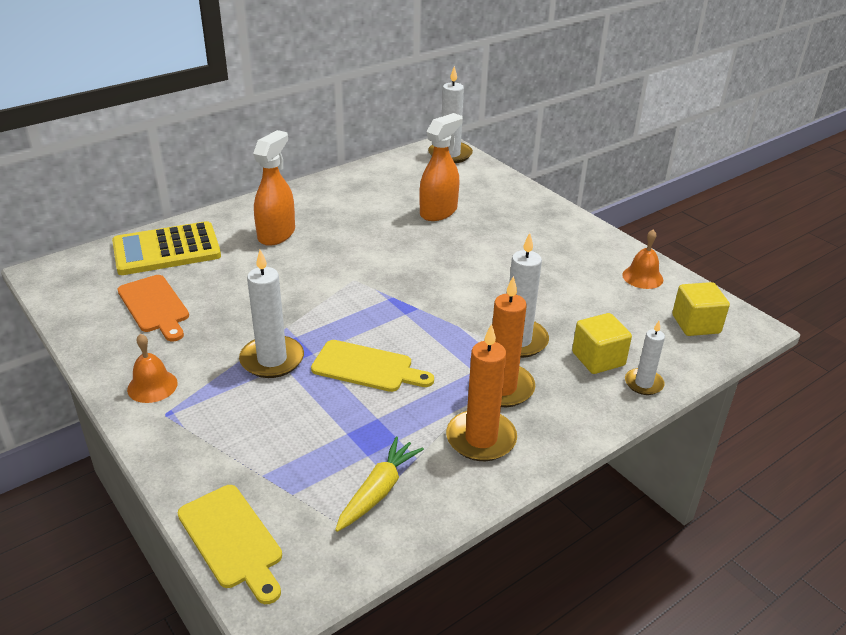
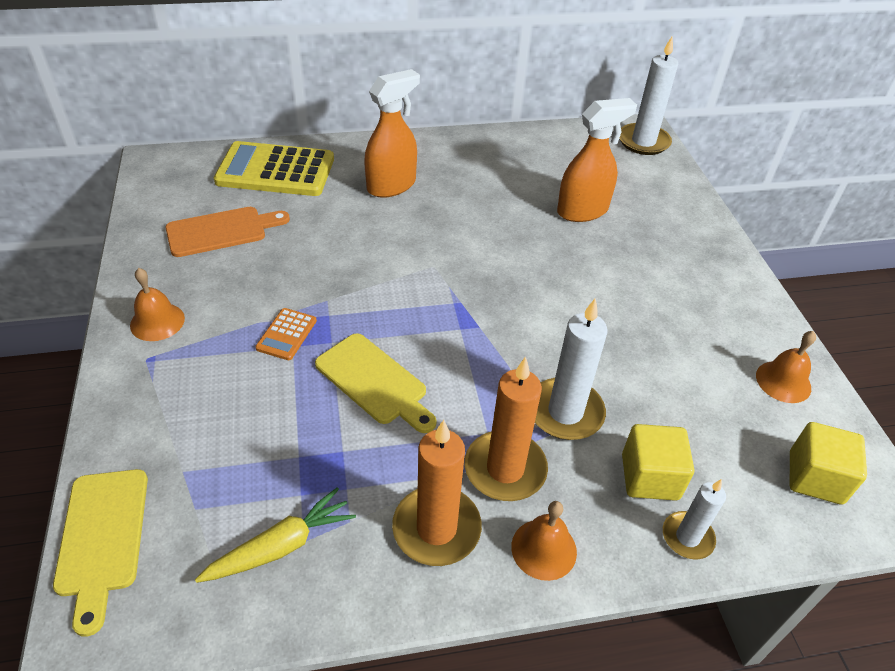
camera: 25 degrees right, 10 degrees up
(155, 306) = (221, 231): orange cutting board -> orange cutting board turned 105 degrees counterclockwise
(272, 360) = (286, 334): white candle -> orange calculator
(560, 423) = (544, 549): none -> orange bell

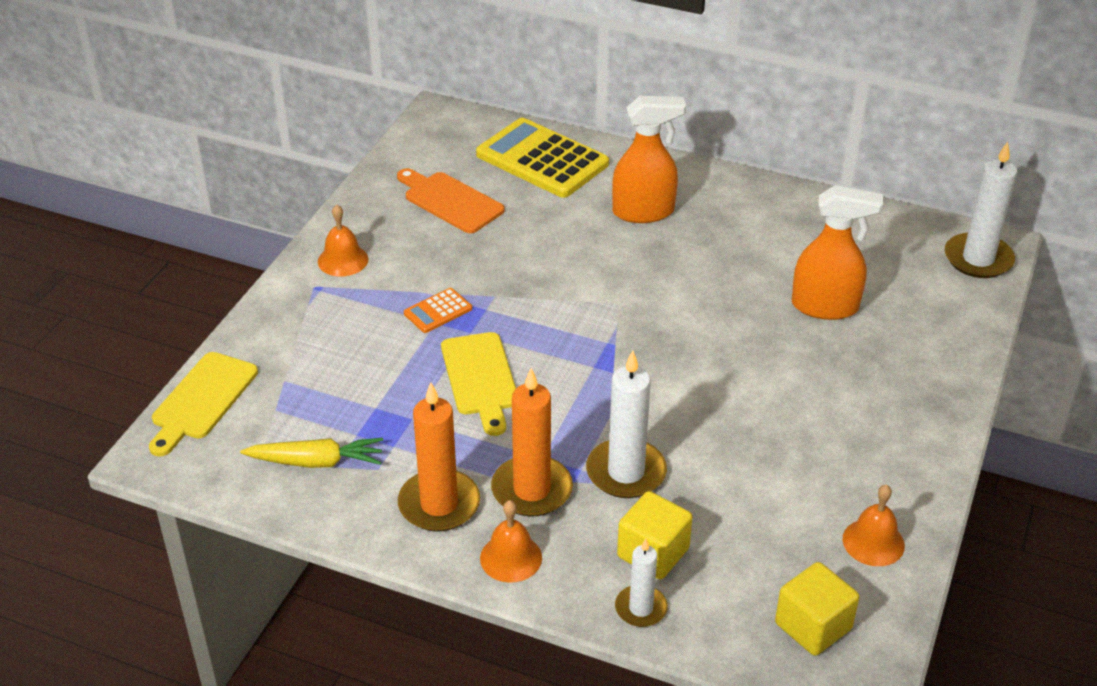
camera: 35 degrees right, 5 degrees down
(221, 231) = (450, 201): orange cutting board -> orange cutting board turned 150 degrees counterclockwise

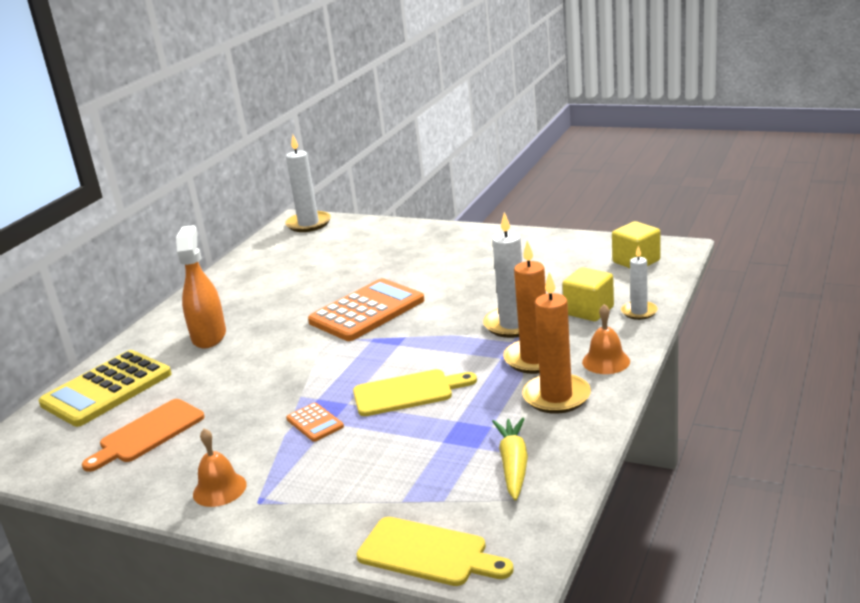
camera: 85 degrees left, 15 degrees down
(686, 335) = (367, 311): none -> orange calculator
(825, 307) = (345, 266): orange spray bottle -> none
(873, 542) = (564, 248): orange bell -> none

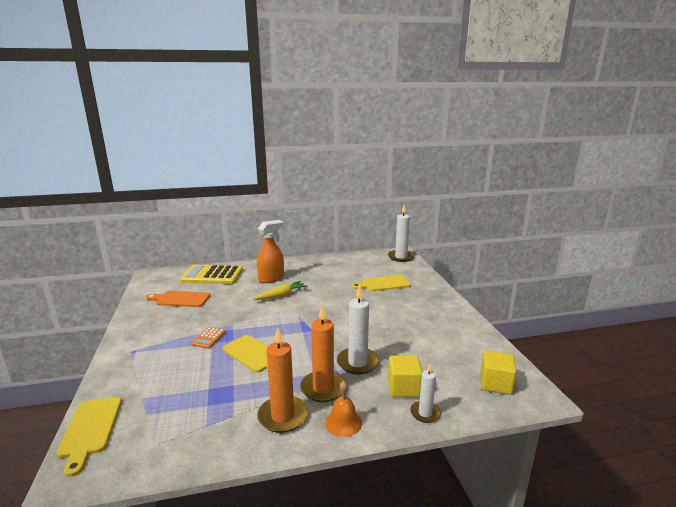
camera: 50 degrees right, 5 degrees down
(219, 489) = (140, 336): orange bell -> none
(361, 257) = (383, 284): none -> yellow cutting board
(367, 311) = (329, 308): orange calculator -> none
(513, 465) = (193, 428): yellow carrot -> yellow carrot (281, 295)

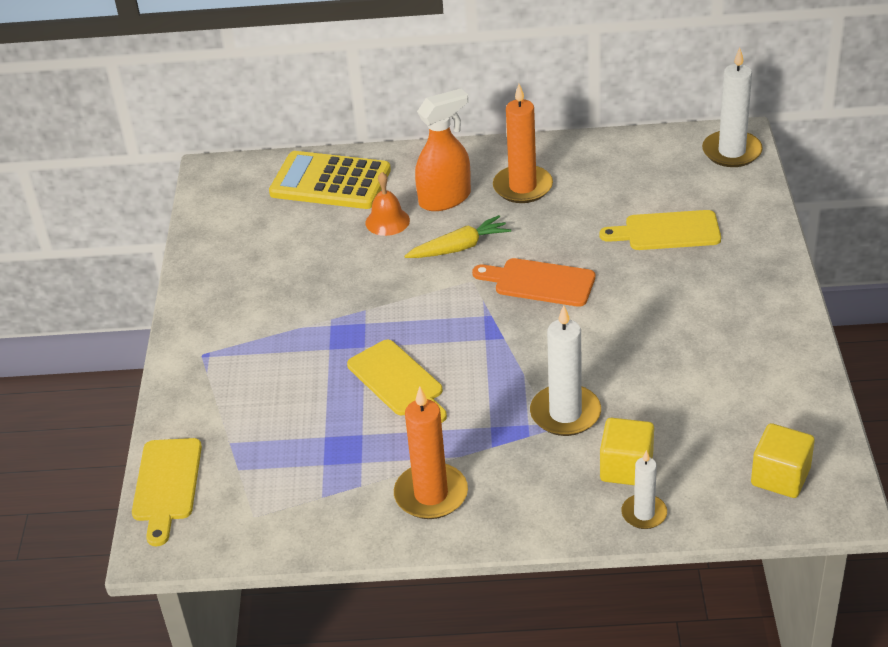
camera: 15 degrees right, 20 degrees up
(180, 299) = (273, 242): orange cutting board -> orange cutting board (539, 282)
(209, 338) = (325, 338): orange calculator -> none
(323, 388) = (499, 455): orange candle -> orange candle (522, 187)
(343, 422) = (517, 514): orange bell -> orange bell (387, 221)

